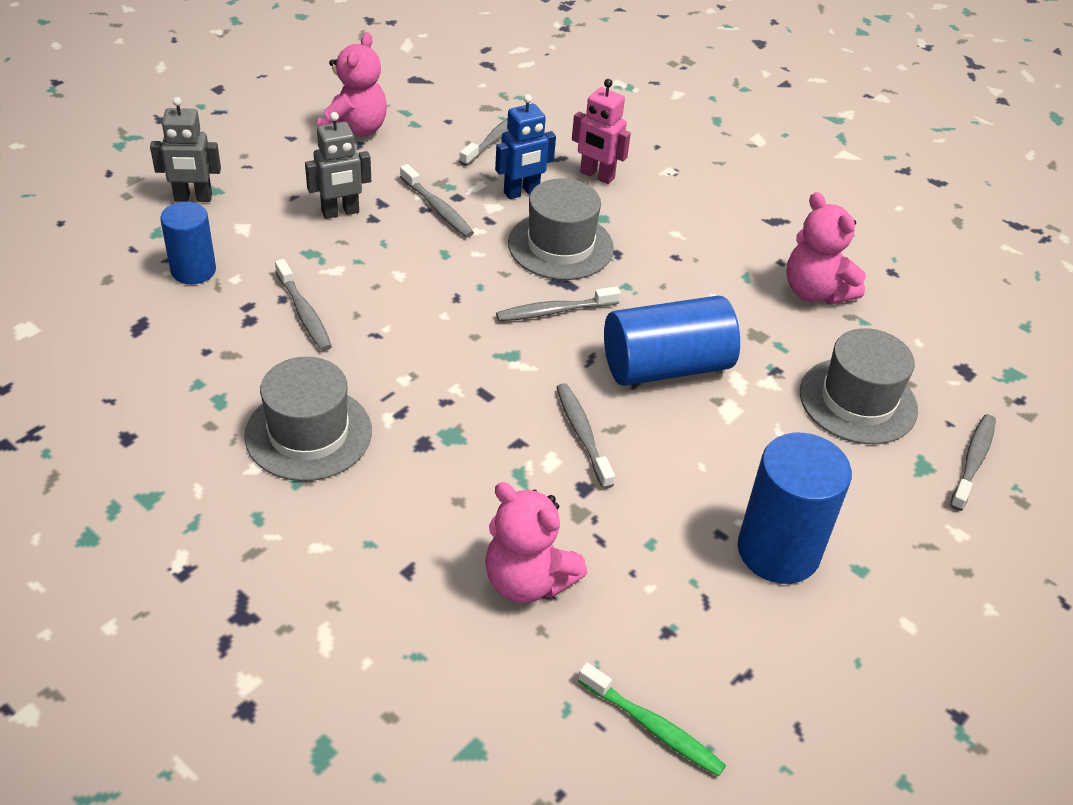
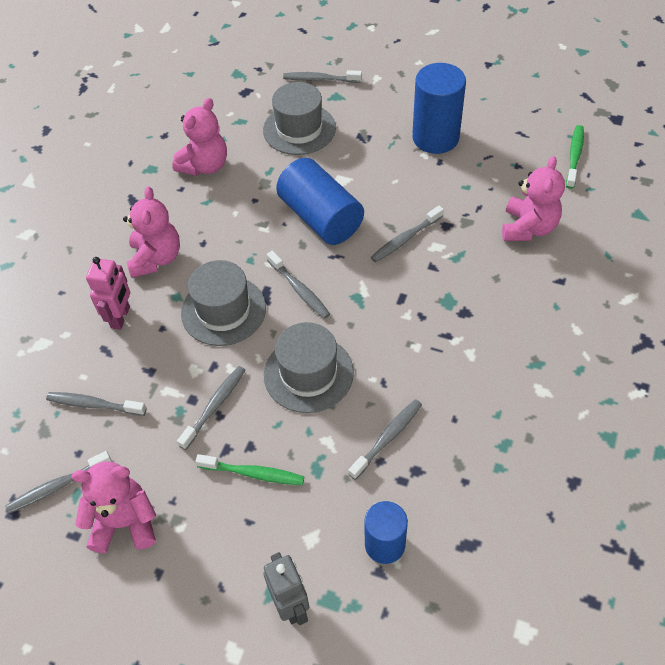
camera: 105 degrees left, 10 degrees up
(308, 433) = (497, 376): grey hat -> grey hat (308, 373)
(340, 212) = (253, 473): grey robot -> green toothbrush
(421, 104) = (57, 486): none -> grey toothbrush
(521, 192) = (166, 358): blue robot -> none
(670, 217) = (156, 258): none -> pink teddy bear

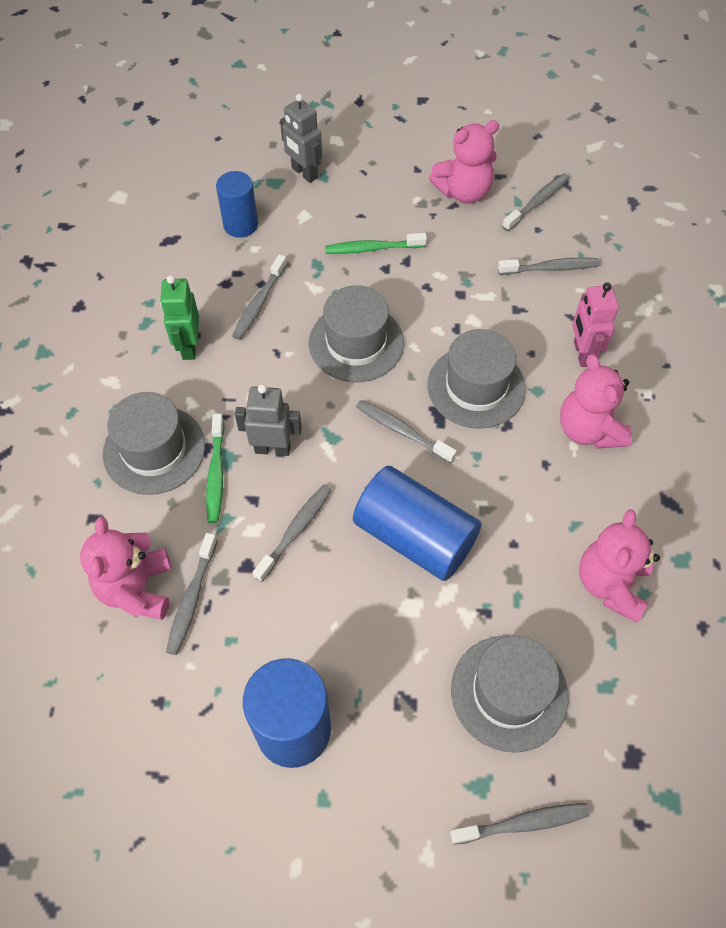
camera: 160 degrees right, 5 degrees up
(215, 406) = (435, 293): grey toothbrush -> grey toothbrush (191, 599)
(408, 300) = (272, 448): none -> grey robot
(465, 408) = (189, 346): none -> green robot
(507, 321) = (154, 449): none -> grey hat
(574, 156) = (72, 745): green toothbrush -> green toothbrush (216, 474)

